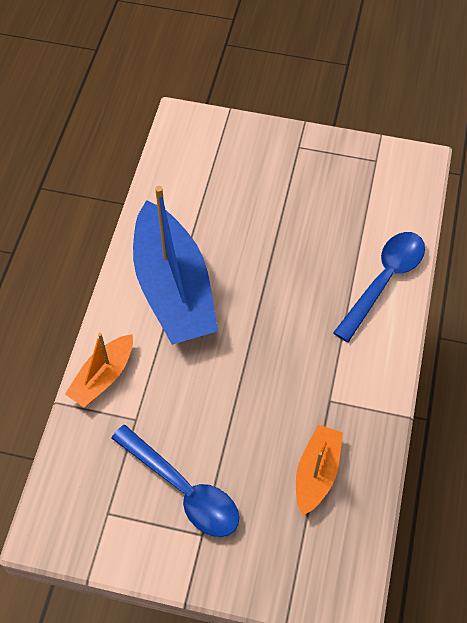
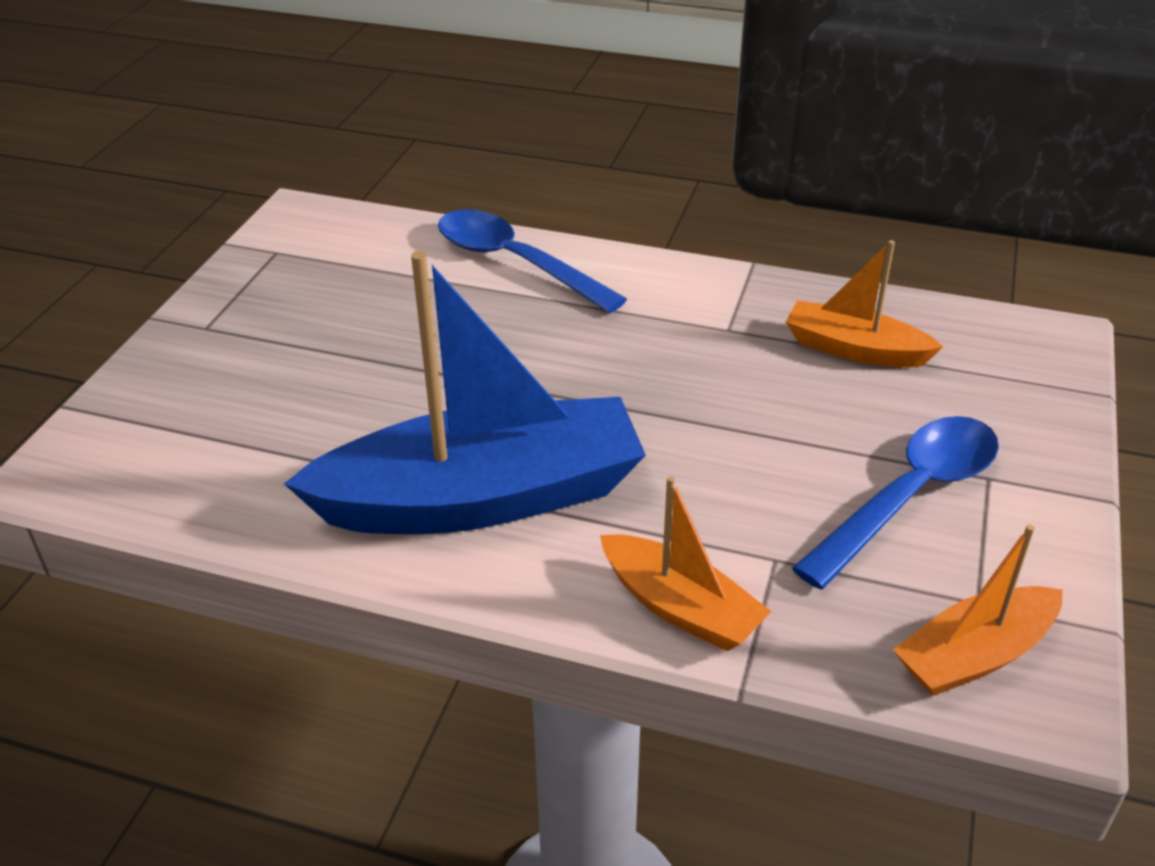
camera: 85 degrees left, 20 degrees down
(73, 506) = (975, 655): none -> orange boat

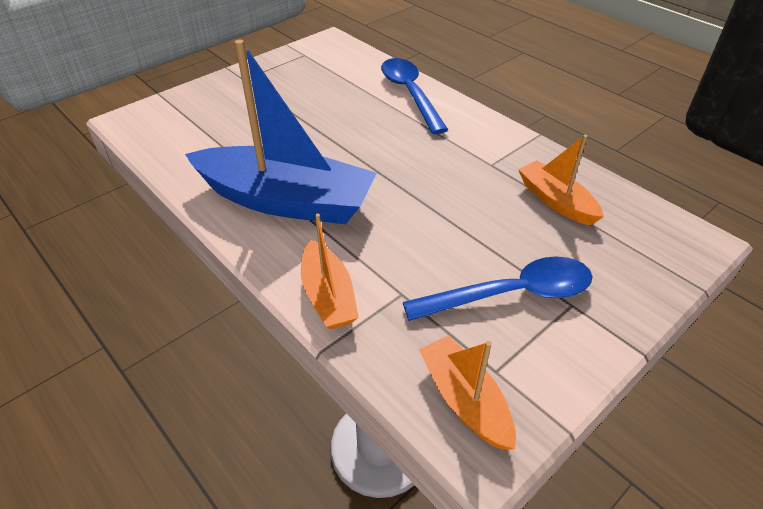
camera: 30 degrees right, 5 degrees up
(975, 655) = (464, 400): orange boat -> orange boat turned 60 degrees clockwise

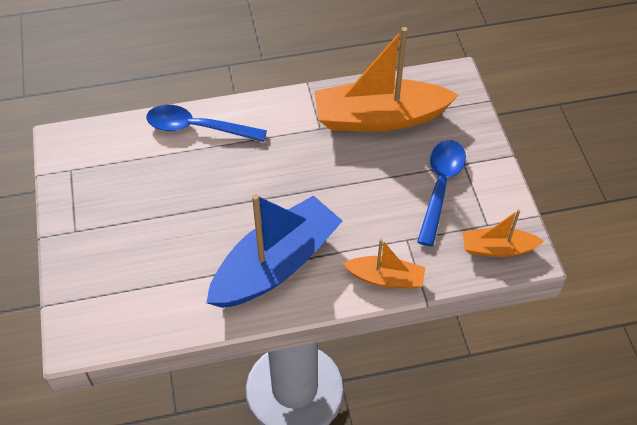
camera: 60 degrees left, 10 degrees up
(556, 201) = (379, 118): orange boat -> orange boat, size x1.96

